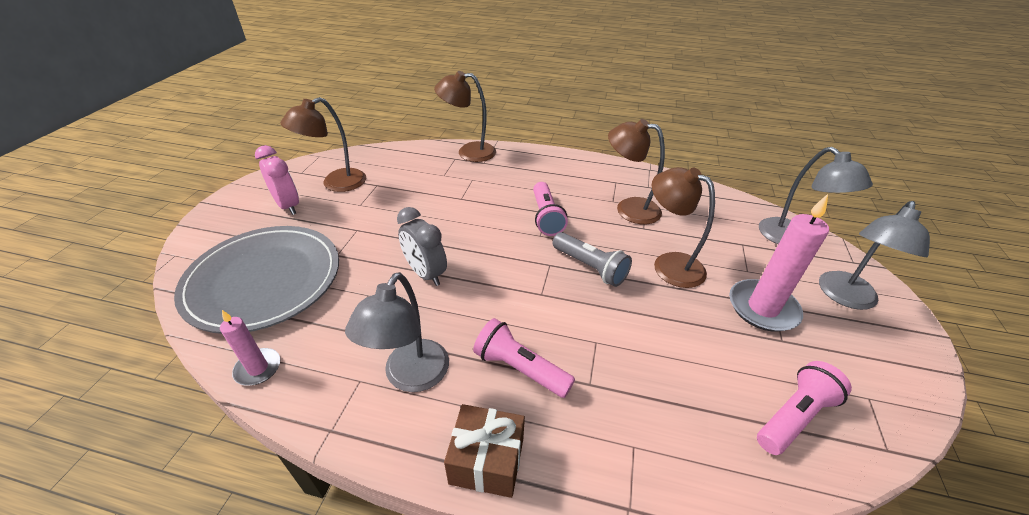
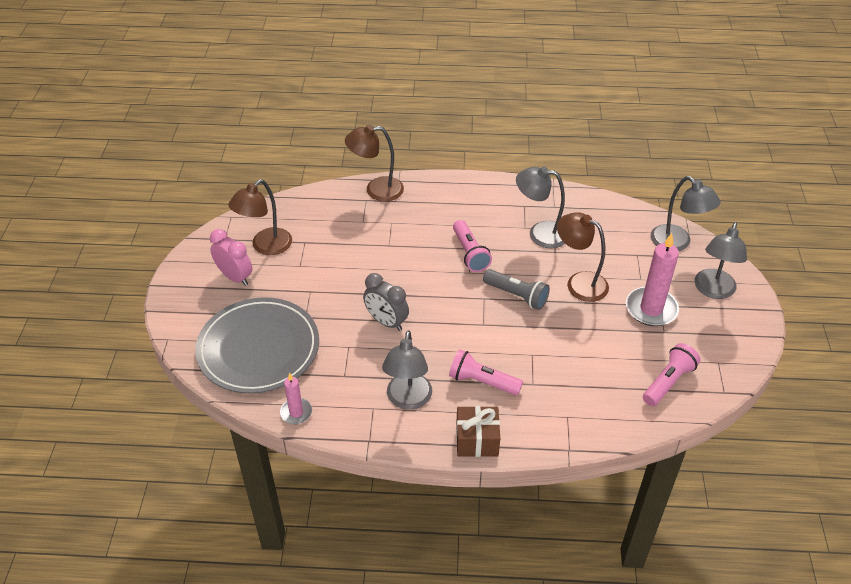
camera: 10 degrees left, 5 degrees up
(629, 208) = (540, 233): brown lamp -> grey lamp

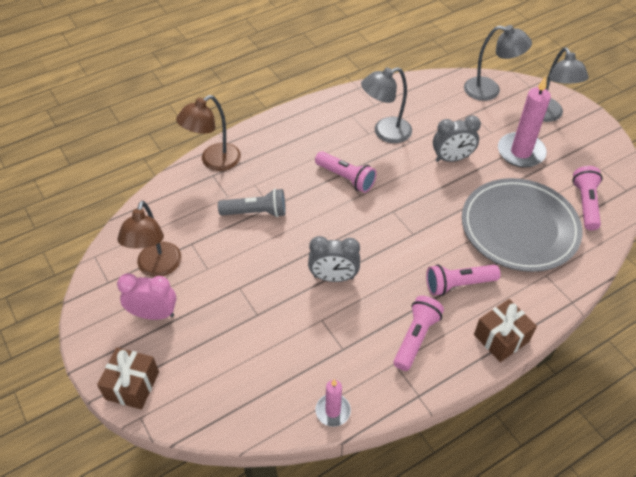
camera: 35 degrees left, 5 degrees up
(180, 316) = (132, 385): none -> brown gift
(258, 348) = (241, 371): grey plate -> grey plate (519, 227)
(408, 400) = (416, 337): grey lamp -> pink flashlight
(517, 296) = (416, 195): grey flashlight -> grey flashlight (256, 212)
(579, 283) = (452, 158): brown lamp -> grey clock

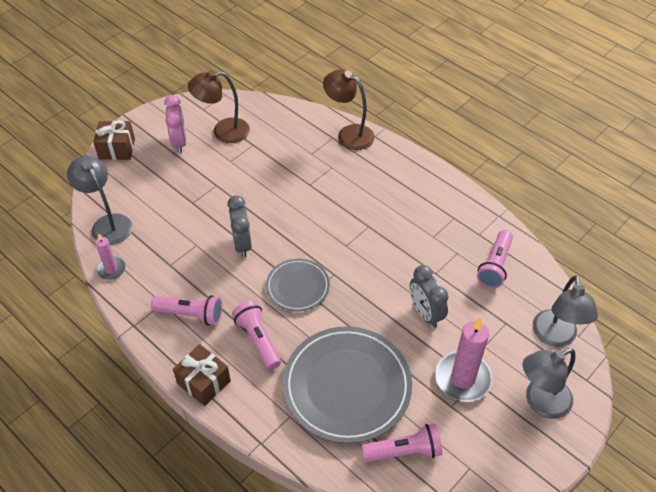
camera: 75 degrees right, 0 degrees up
(256, 212) = (299, 176): grey flashlight -> none
(346, 178) = (363, 230): pink flashlight -> pink flashlight (495, 266)
(385, 132) = (440, 250): grey lamp -> grey lamp (108, 223)
(401, 241) = (298, 287): none -> grey plate

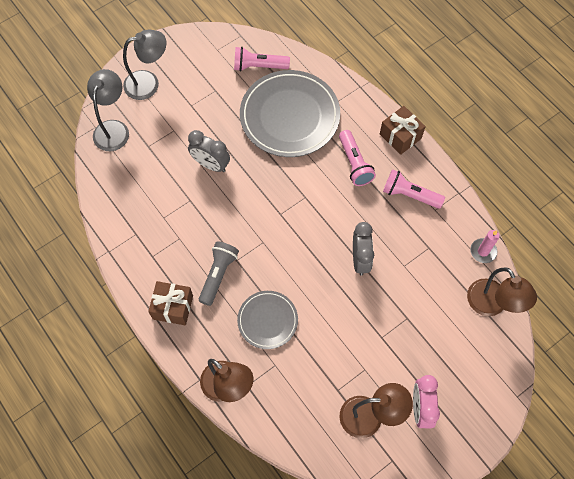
camera: 170 degrees left, 15 degrees up
(108, 223) = (491, 305): grey lamp -> brown lamp
(117, 149) = (491, 410): brown gift -> brown gift (173, 307)
(298, 287) = (314, 206): grey plate -> grey plate (267, 320)
(383, 211) = (218, 275): none -> grey flashlight
(425, 313) = (211, 164): grey clock -> grey clock turned 135 degrees clockwise
(462, 378) = (199, 108): pink candle -> none
(495, 266) = (135, 199): pink flashlight -> none

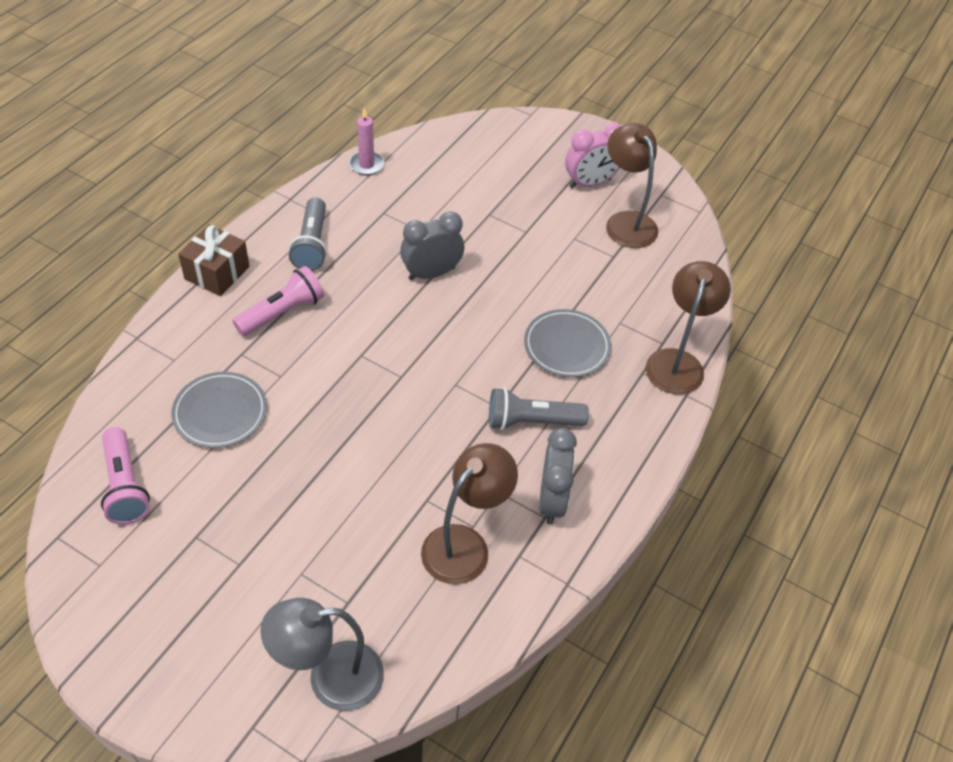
camera: 115 degrees left, 15 degrees down
(149, 83) = (207, 656): grey lamp -> none
(173, 307) = (608, 460): brown gift -> none
(211, 164) = (350, 492): grey clock -> grey clock (552, 500)
(289, 116) = (220, 412): grey plate -> grey plate, size x0.54
(409, 195) = (312, 245): pink flashlight -> grey flashlight
(491, 305) = (434, 148): brown lamp -> brown lamp (465, 544)

